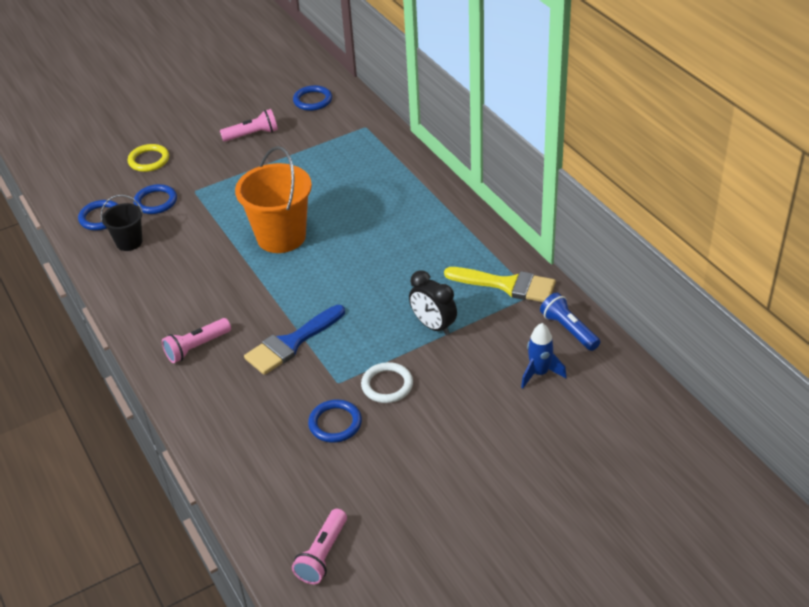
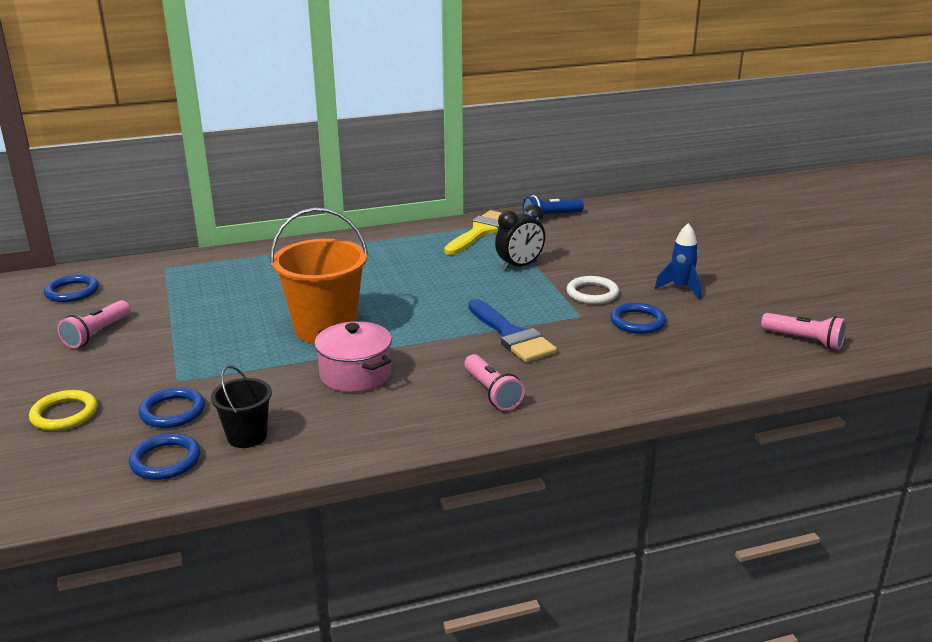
camera: 80 degrees left, 15 degrees down
(214, 270) = (355, 374): none -> pink pot
(252, 134) = (97, 334): pink flashlight -> pink flashlight turned 150 degrees counterclockwise
(539, 373) = (598, 233): blue rocket -> blue rocket (681, 288)

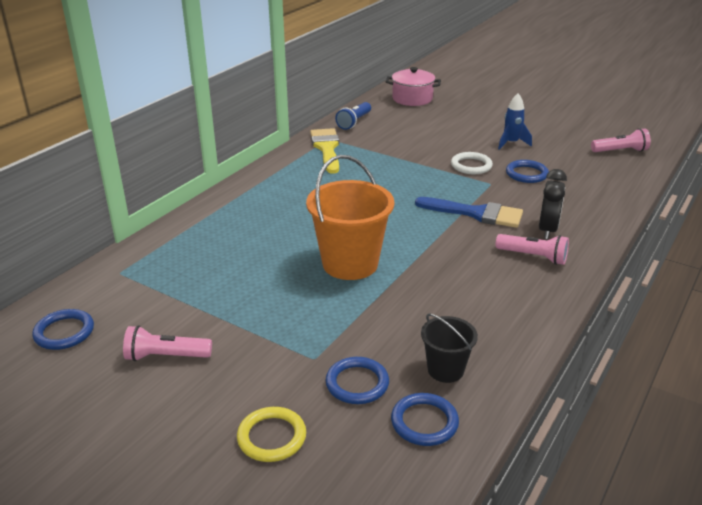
camera: 40 degrees left, 5 degrees up
(97, 334) = (166, 356): pink flashlight -> pink flashlight turned 105 degrees clockwise
(355, 374) = (432, 286): pink pot -> pink pot (412, 99)
(519, 266) = (396, 164): black clock -> black clock (547, 230)

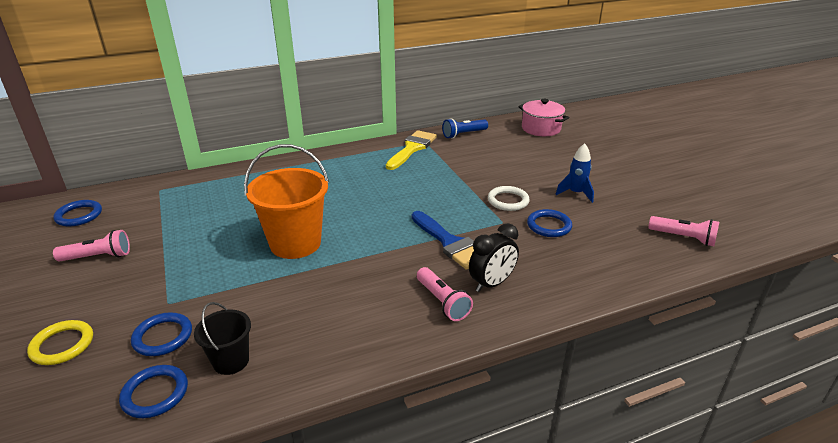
camera: 35 degrees right, 0 degrees up
(166, 356) = (98, 257): pink flashlight -> pink flashlight turned 135 degrees clockwise

